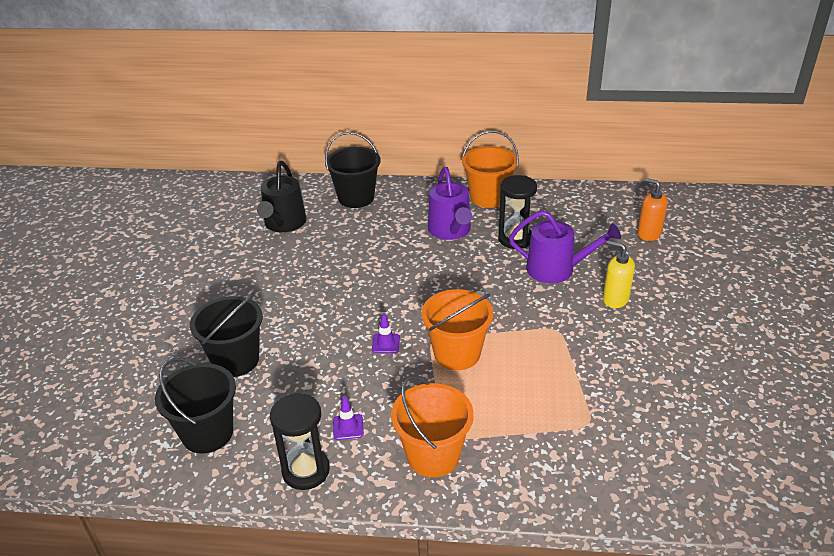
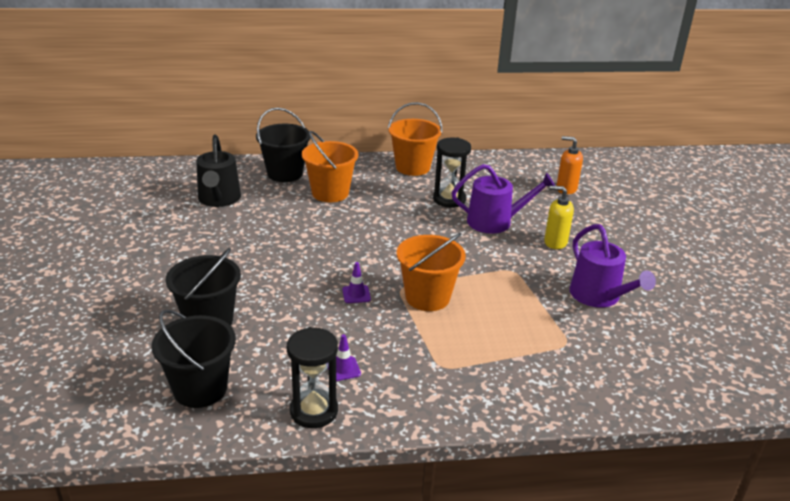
camera: 15 degrees left, 5 degrees down
(433, 455) = (434, 384): orange bucket -> orange bucket (330, 193)
(450, 230) = (386, 196): purple watering can -> purple watering can (599, 296)

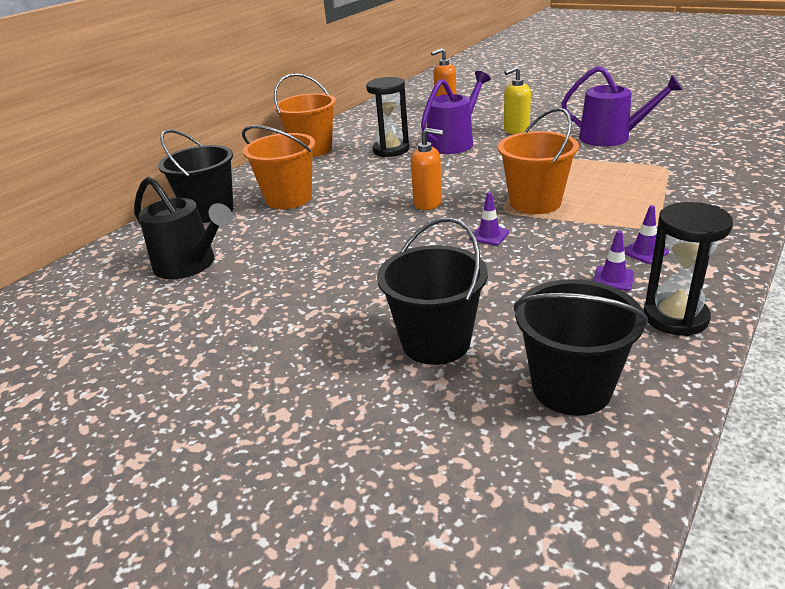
camera: 45 degrees left, 0 degrees up
(379, 250) = (428, 203): none -> orange soap dispenser
(396, 373) = (644, 252): none -> purple traffic cone

